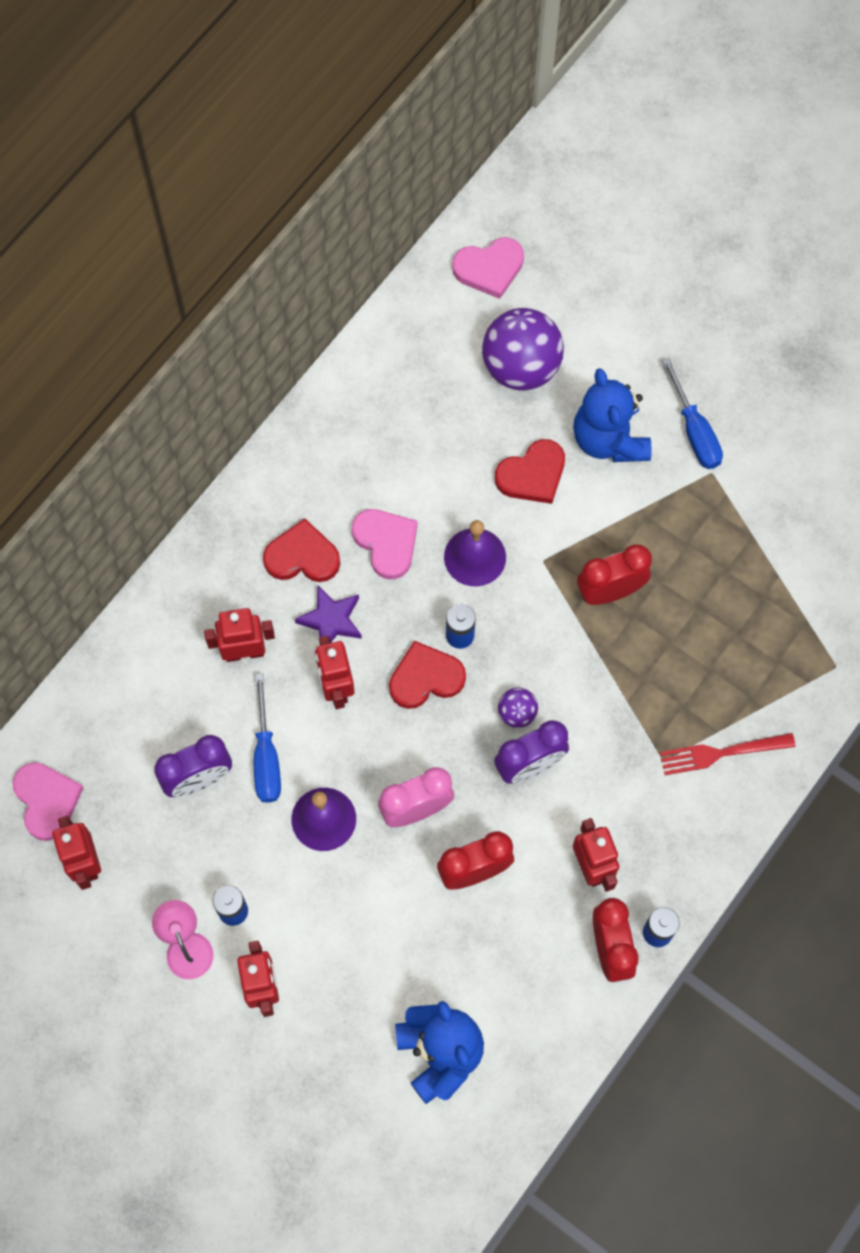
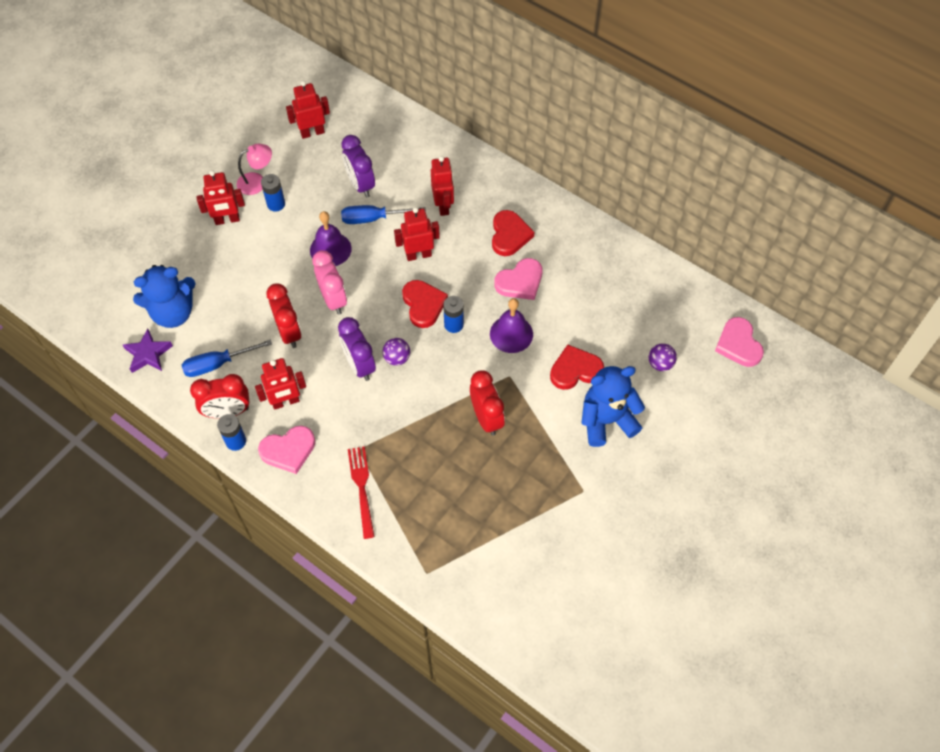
camera: 90 degrees right, 10 degrees down
(47, 800) = (351, 113): pink heart -> pink heart (288, 450)
(331, 620) = (464, 251): purple star -> purple star (148, 354)
(521, 367) = (660, 364): purple ball -> purple ball, size x0.47
(532, 475) = (575, 370): red heart -> red heart turned 105 degrees clockwise
(694, 431) = (617, 480): blue screwdriver -> blue screwdriver (217, 364)

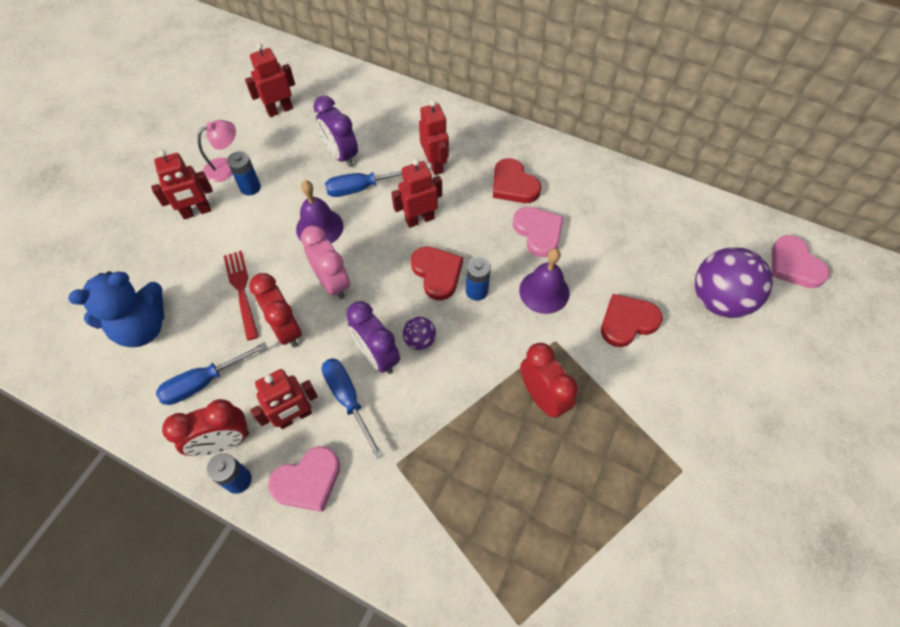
camera: 10 degrees left, 0 degrees up
(148, 354) = (115, 383): purple star -> none
(330, 395) = (348, 399): none -> blue screwdriver
(362, 488) = (410, 516): red fork -> red fork (241, 291)
(509, 235) = (513, 185): red heart -> red heart turned 150 degrees clockwise
(520, 282) = (538, 232): pink heart -> pink heart turned 75 degrees counterclockwise
(606, 420) = (681, 376): blue teddy bear -> none
(660, 364) = (718, 300): purple ball -> purple ball, size x2.13

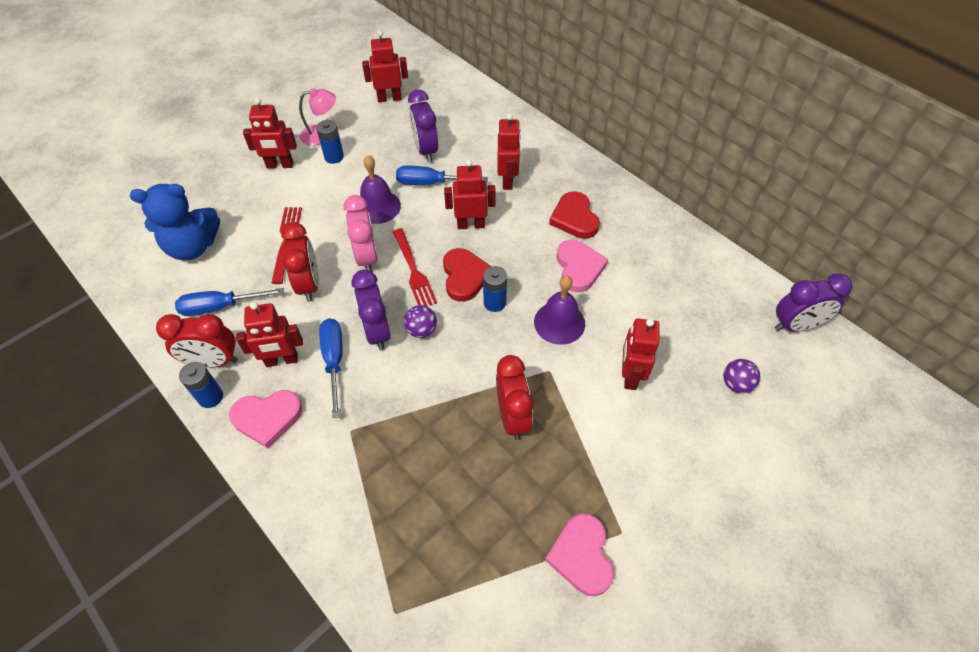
camera: 20 degrees right, 5 degrees down
(385, 282) = (414, 270): none -> red fork
(627, 322) = (630, 375): red heart -> red robot
(718, 300) = (736, 384): purple ball -> purple ball, size x0.47
(744, 230) = (796, 325): none -> purple clock
(794, 265) = (836, 375): pink heart -> pink heart (581, 556)

